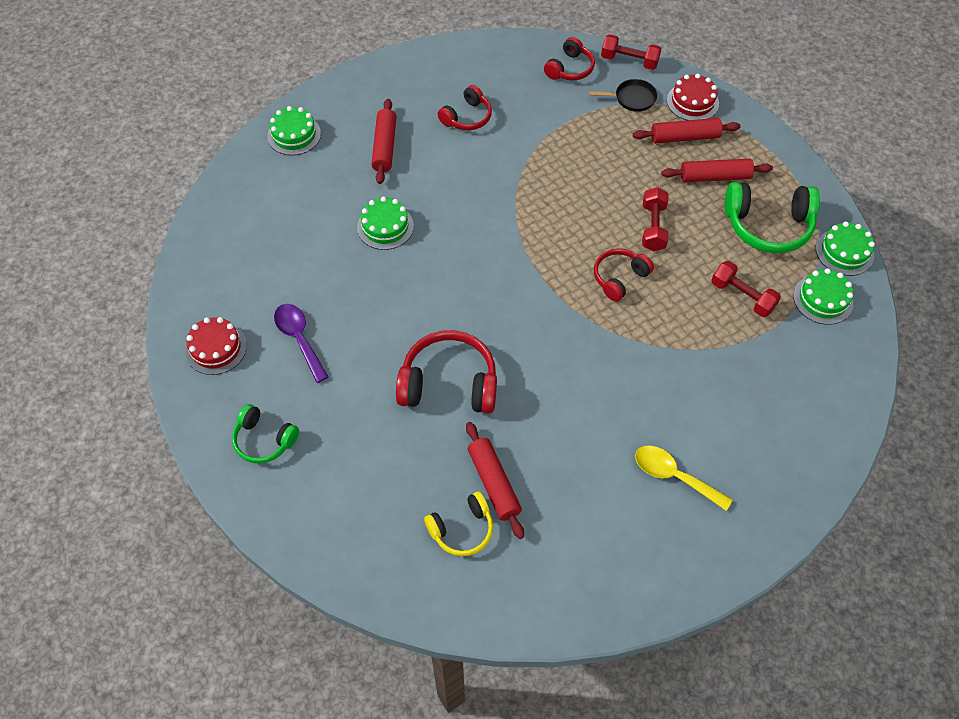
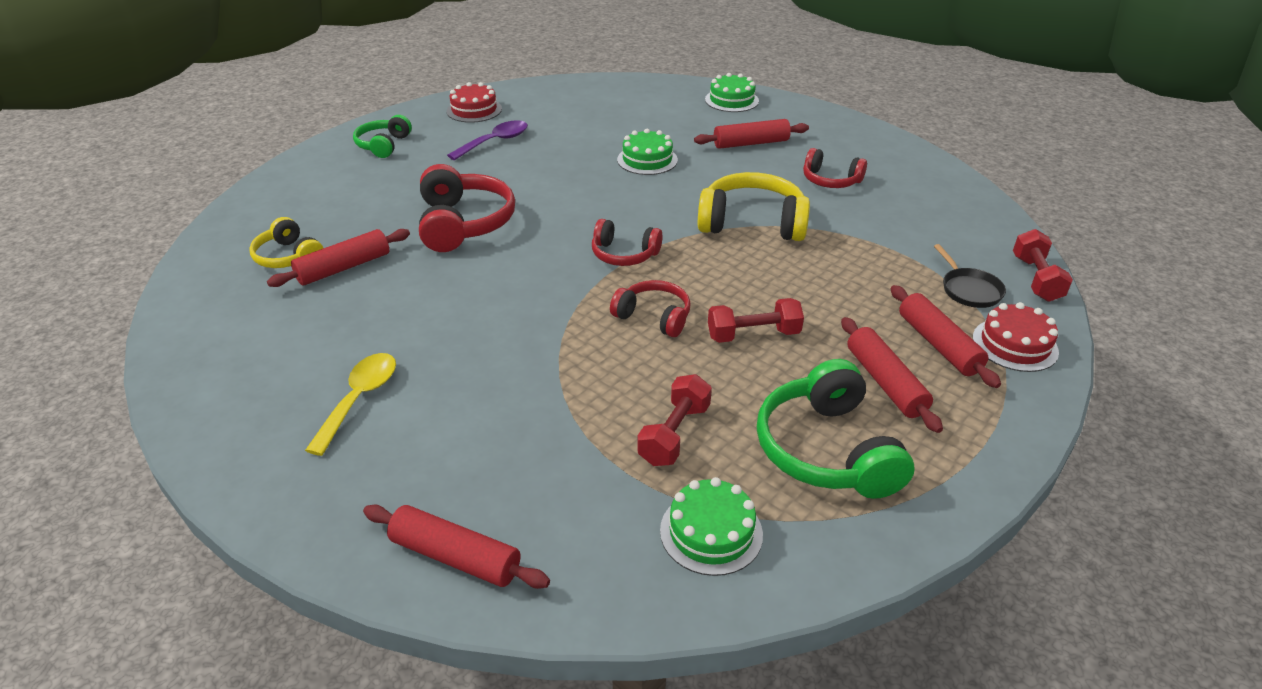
camera: 75 degrees right, 20 degrees down
(514, 185) = (752, 223): none -> yellow headphones
(570, 68) = (973, 235): red headphones -> red headphones (624, 254)
(826, 428) = (456, 556): none -> red rolling pin
(844, 252) = (829, 555): green cake -> none

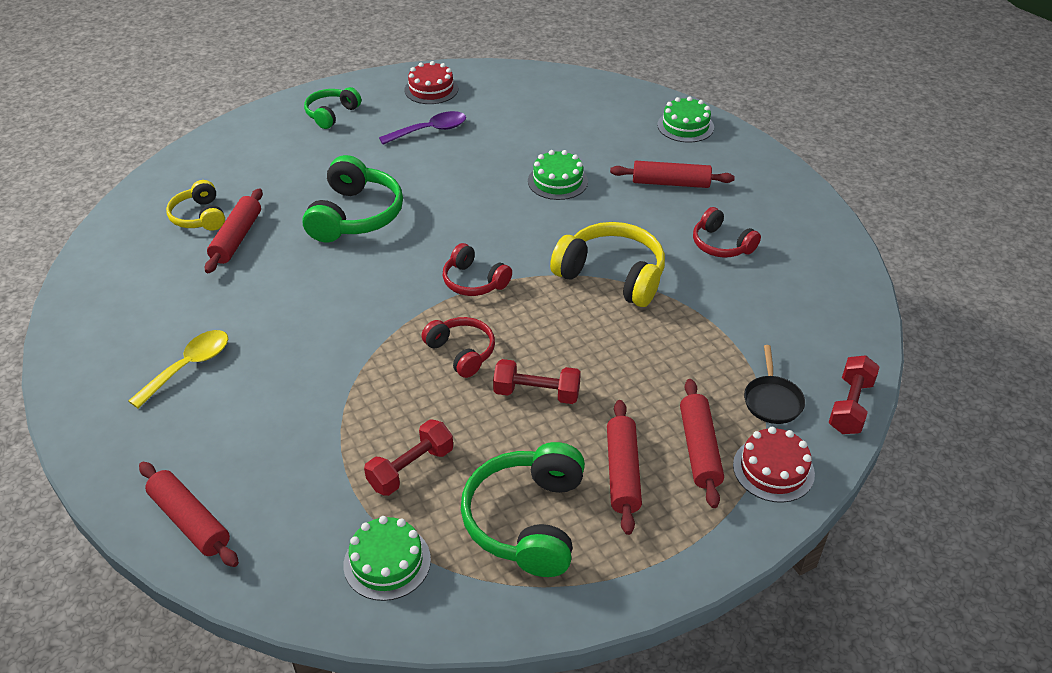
camera: 20 degrees right, 5 degrees up
(344, 267) = (237, 238): red rolling pin -> red rolling pin turned 60 degrees counterclockwise
(464, 223) = (355, 215): red headphones -> green headphones

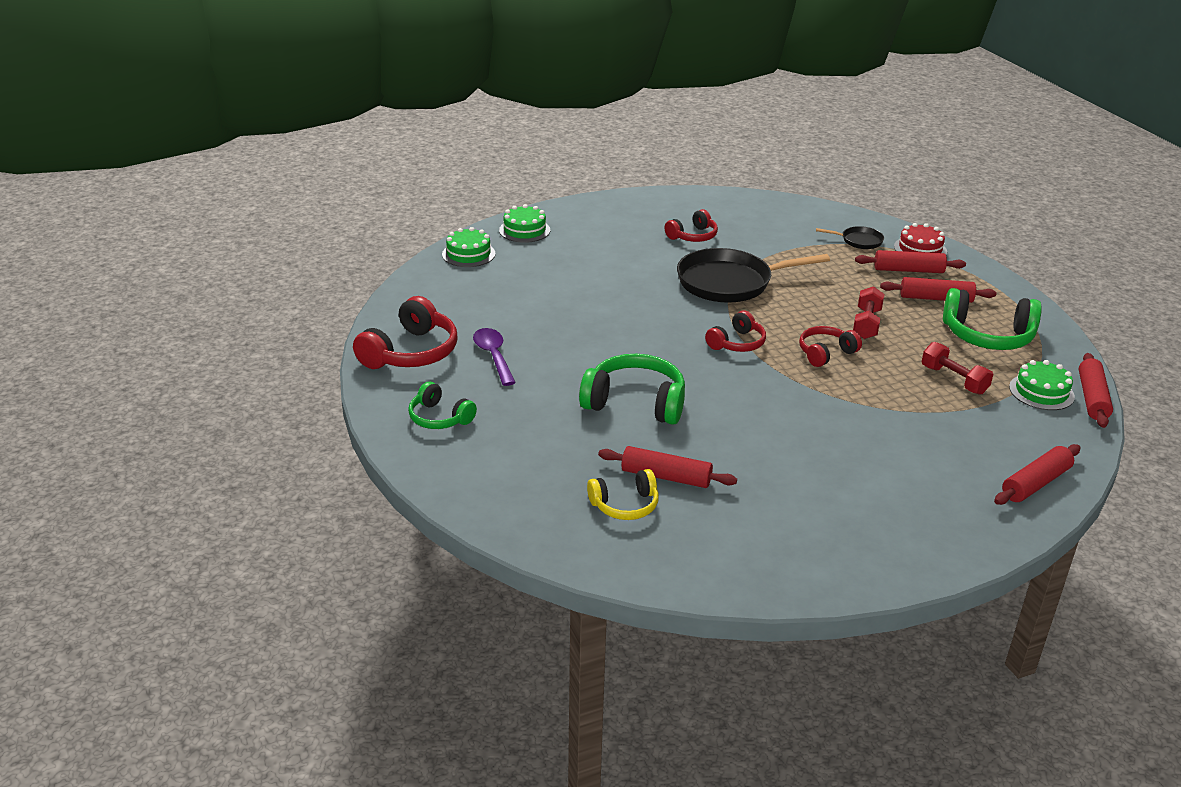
camera: 85 degrees left, 10 degrees down
(188, 367) = (861, 496): yellow spoon -> none
(431, 89) = (411, 352): red cake -> red headphones
(557, 181) = (596, 295): green cake -> green cake (468, 254)
(612, 275) = (729, 282): yellow headphones -> black pan
(671, 183) = (608, 246): red rolling pin -> red rolling pin (1092, 398)
(850, 406) = (860, 218): red dumbbell -> none

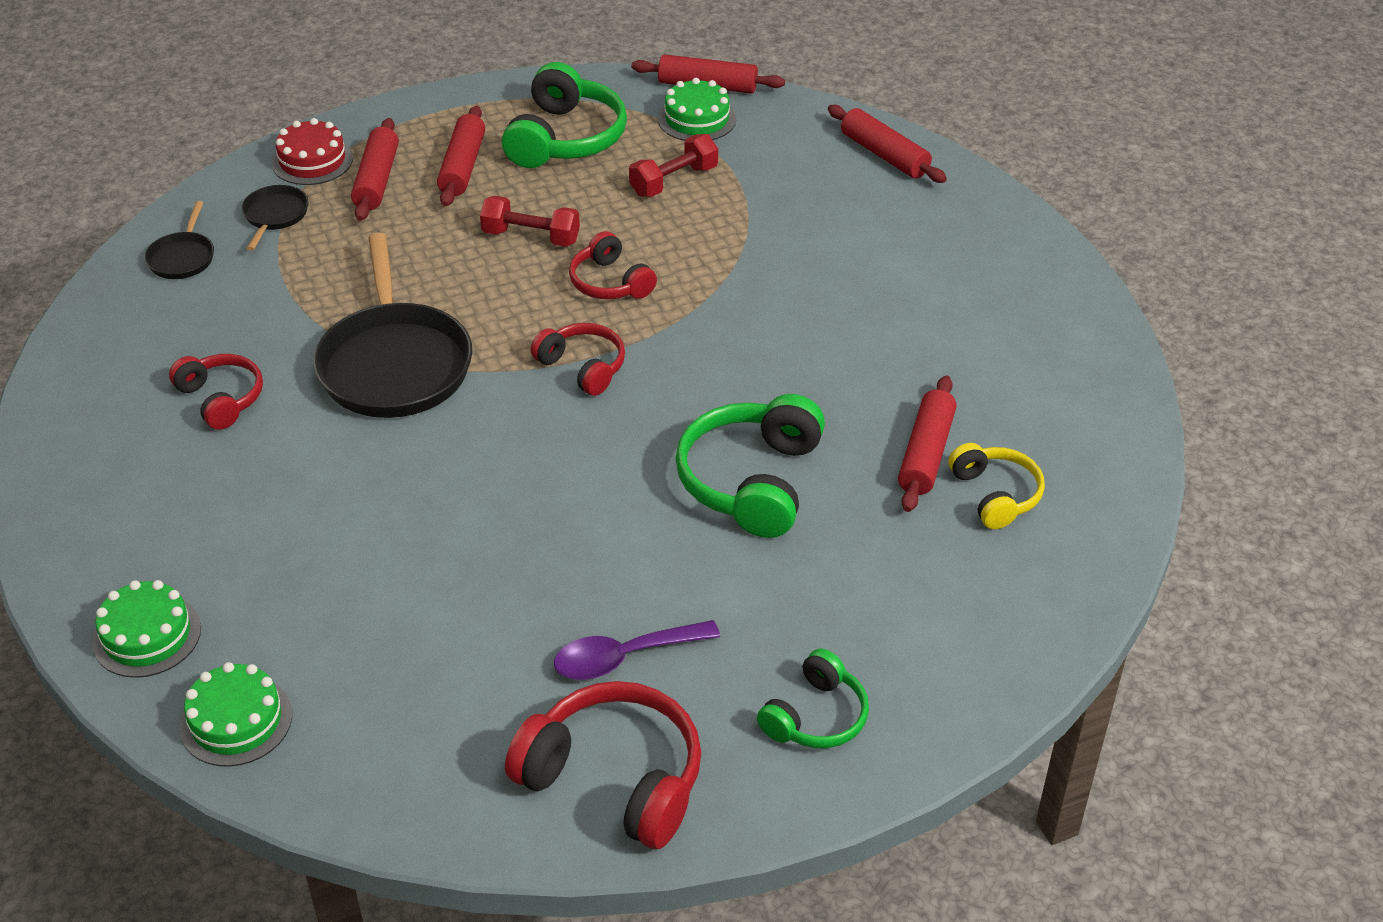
camera: 90 degrees left, 10 degrees up
(811, 218) = (182, 258): none -> black pan

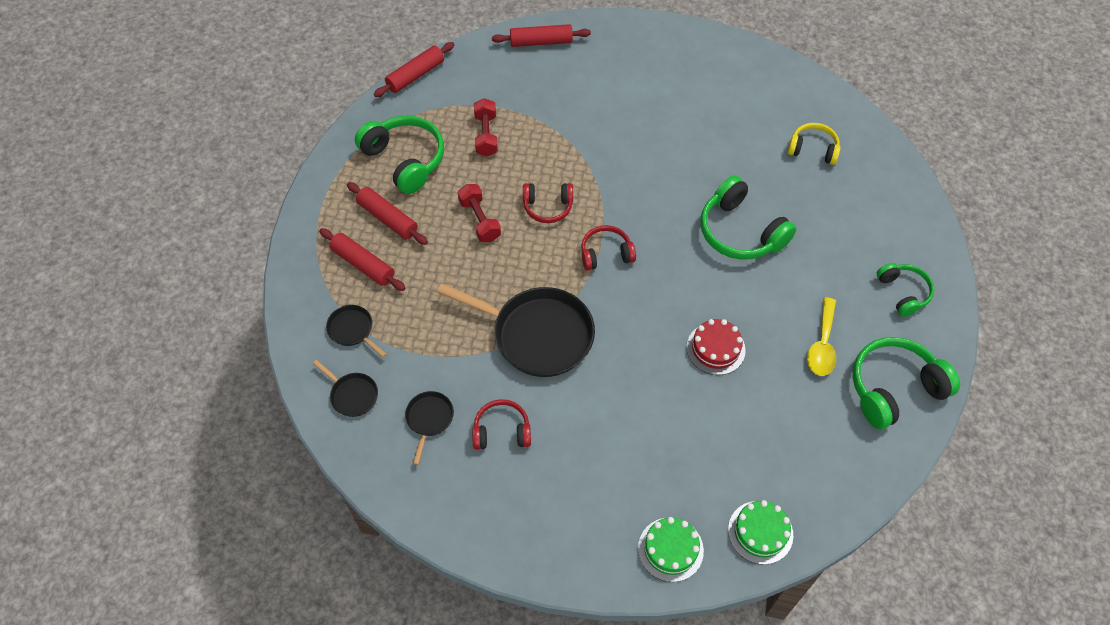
camera: 55 degrees left, 15 degrees up
(193, 332) = (429, 419): none -> black pan
(312, 161) = (314, 287): red cake -> red cake (715, 348)
(531, 237) = (479, 220): red dumbbell -> red dumbbell turned 75 degrees counterclockwise
(614, 778) = (894, 388): red headphones -> green headphones
(624, 657) = (822, 344): purple spoon -> yellow spoon
(697, 119) = (441, 96): green cake -> none
(926, 454) = (769, 157): red rolling pin -> none

